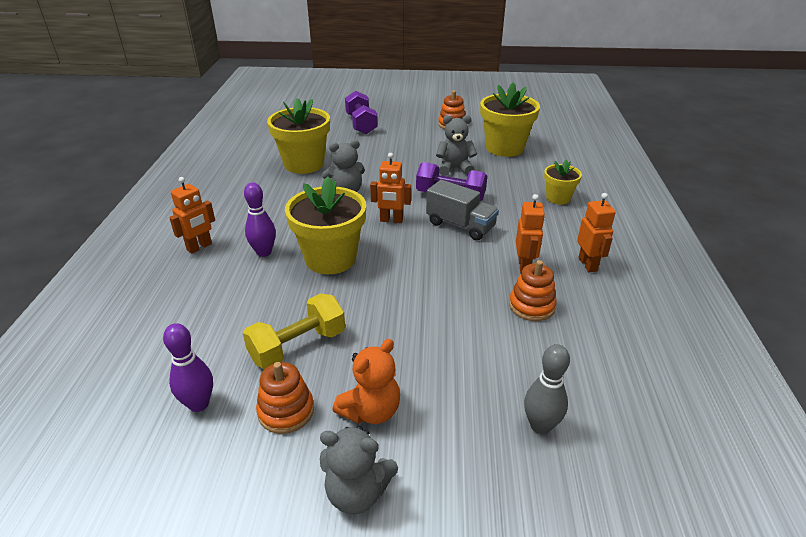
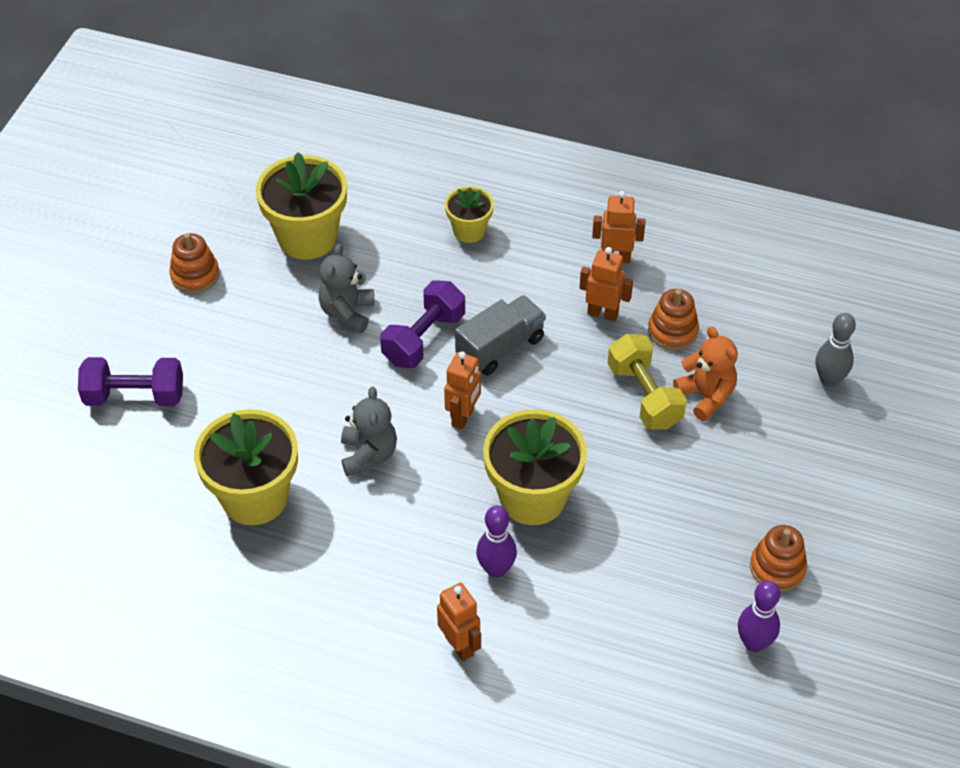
camera: 75 degrees left, 15 degrees up
(298, 346) = (687, 549): yellow dumbbell -> yellow dumbbell (644, 396)
(357, 492) = (875, 524): grey teddy bear -> none
(371, 411) = (789, 499): orange teddy bear -> orange teddy bear (706, 396)

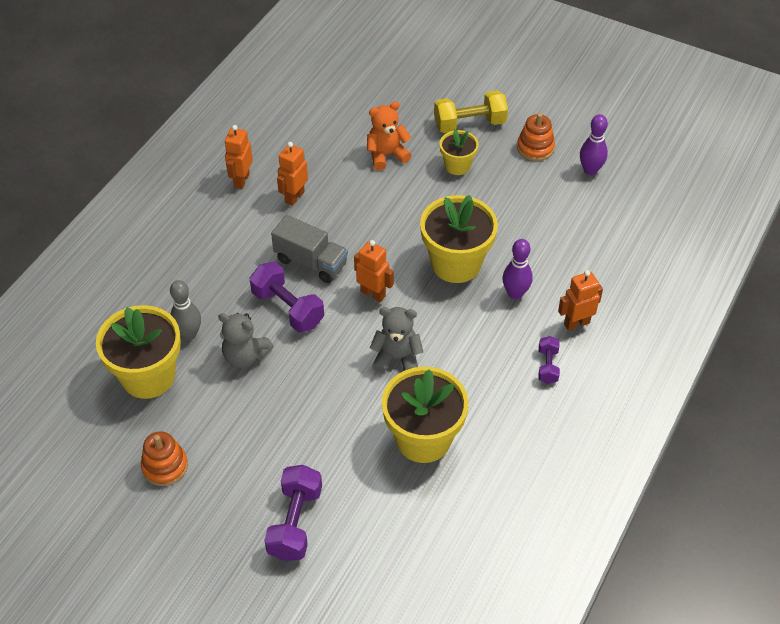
camera: 80 degrees left, 0 degrees up
(382, 617) = (547, 366): none -> purple dumbbell
(469, 231) = (181, 264): yellow flower pot -> yellow flower pot (457, 166)
(500, 348) = (311, 262): grey truck -> grey truck turned 150 degrees clockwise
(644, 396) = (378, 187): yellow dumbbell -> yellow dumbbell (469, 124)
(672, 331) = (323, 161): orange stacking toy -> none
(829, 379) = (387, 92): grey bowling pin -> grey bowling pin (188, 334)

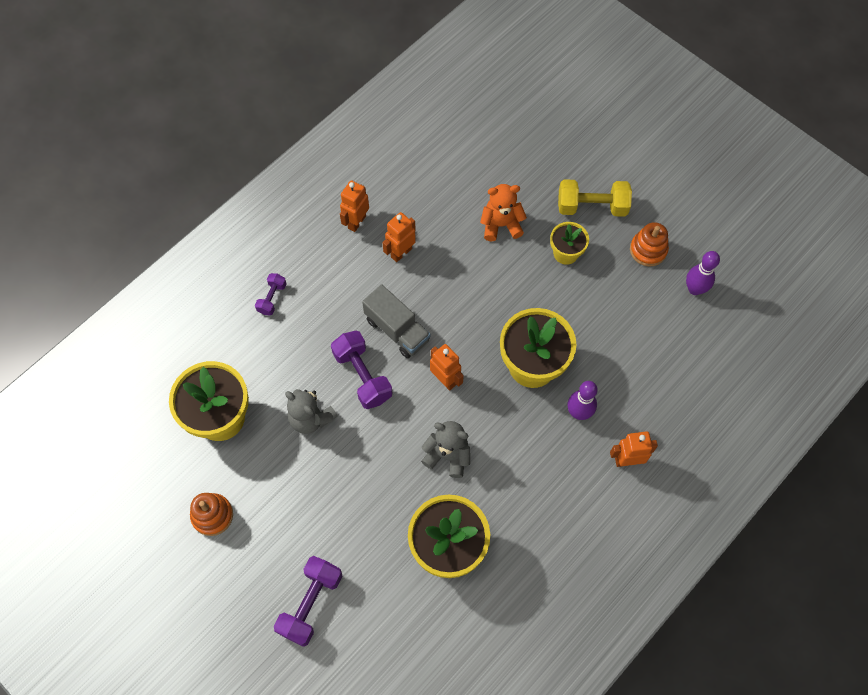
camera: 15 degrees right, 15 degrees up
(188, 334) = (266, 381): grey bowling pin -> none
(547, 366) = (585, 500): purple dumbbell -> purple dumbbell (272, 298)

